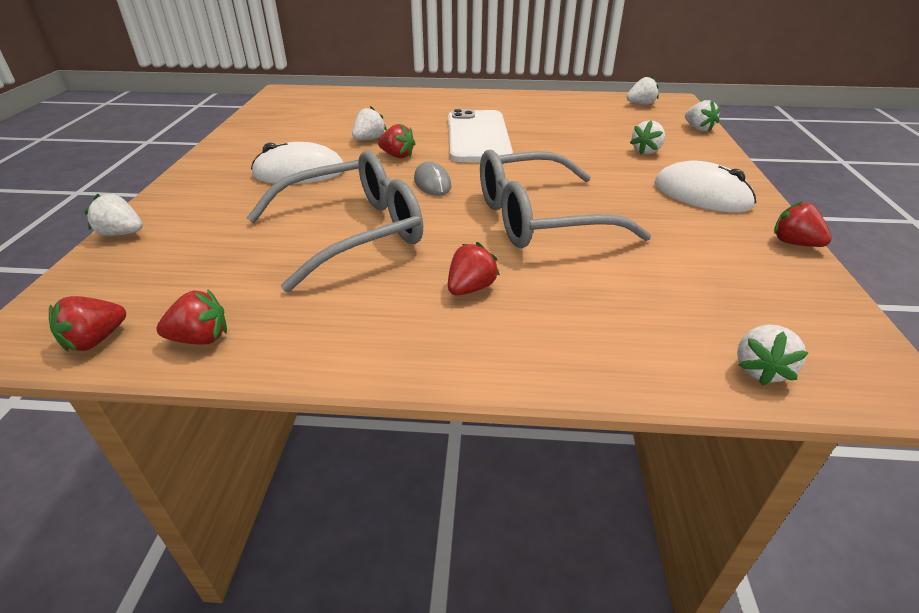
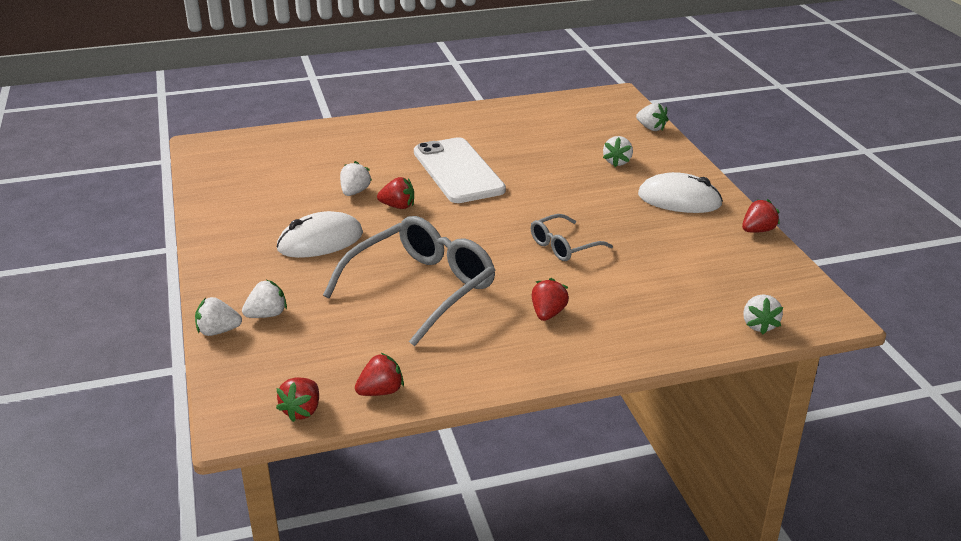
camera: 20 degrees left, 5 degrees down
(432, 183) = (453, 230): grey mouse -> none
(539, 218) = (563, 246): grey glasses -> grey glasses, size x0.53
(640, 104) = (588, 105): white strawberry -> white strawberry (267, 315)
(794, 243) = (757, 230): red strawberry -> red strawberry turned 120 degrees clockwise

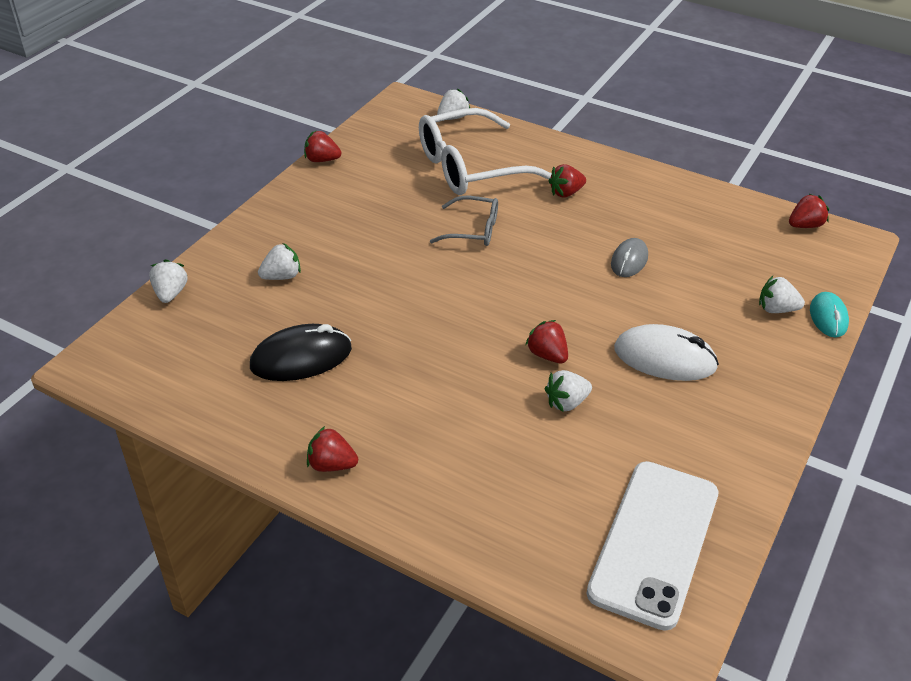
camera: 135 degrees left, 10 degrees up
(218, 331) = (828, 317): white strawberry -> turquoise mouse
(381, 391) = (740, 209): red strawberry -> red strawberry (331, 465)
(422, 288) = (629, 260): grey glasses -> grey mouse
(458, 171) = (432, 363): white phone -> white phone (654, 542)
(529, 141) = (301, 358): none -> black mouse
(654, 289) = (470, 167): none -> white glasses
(679, 200) = (317, 212): white mouse -> none

